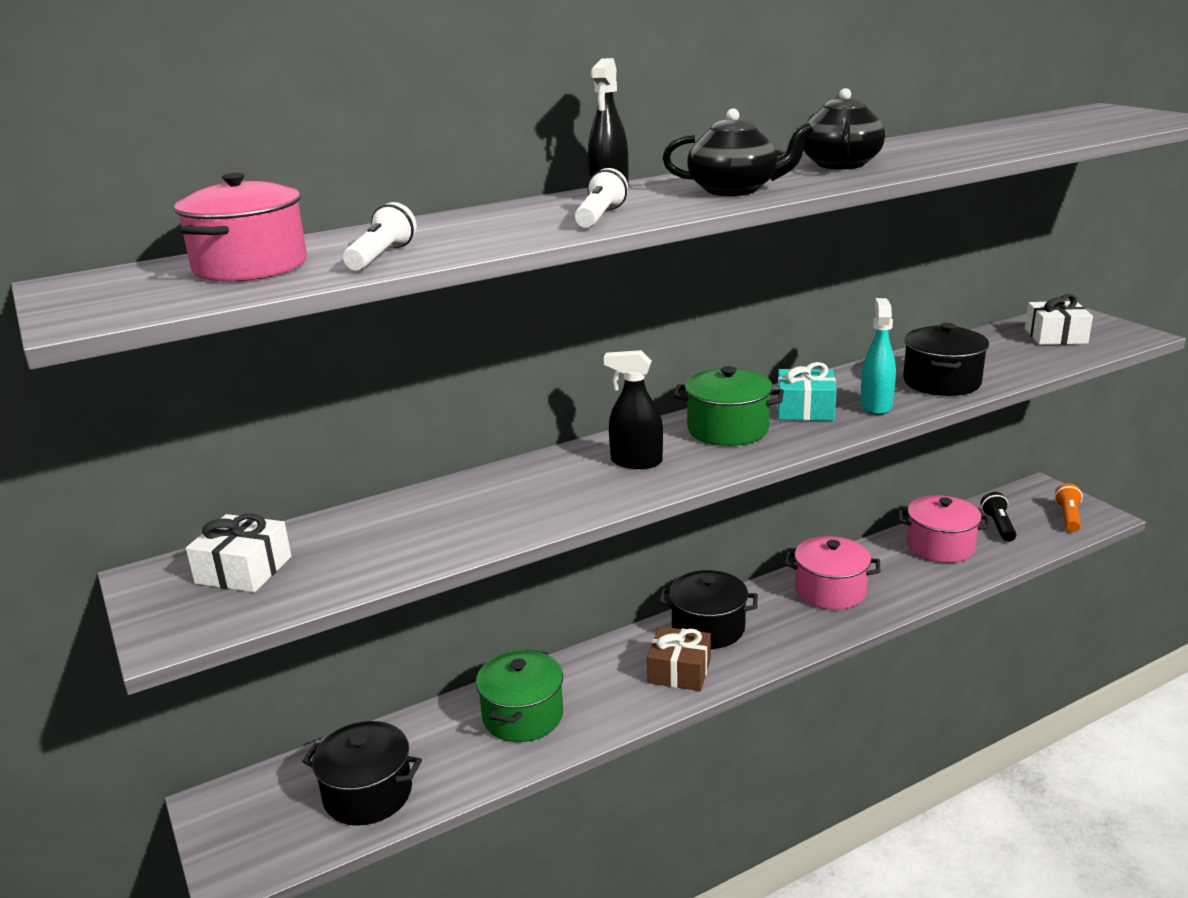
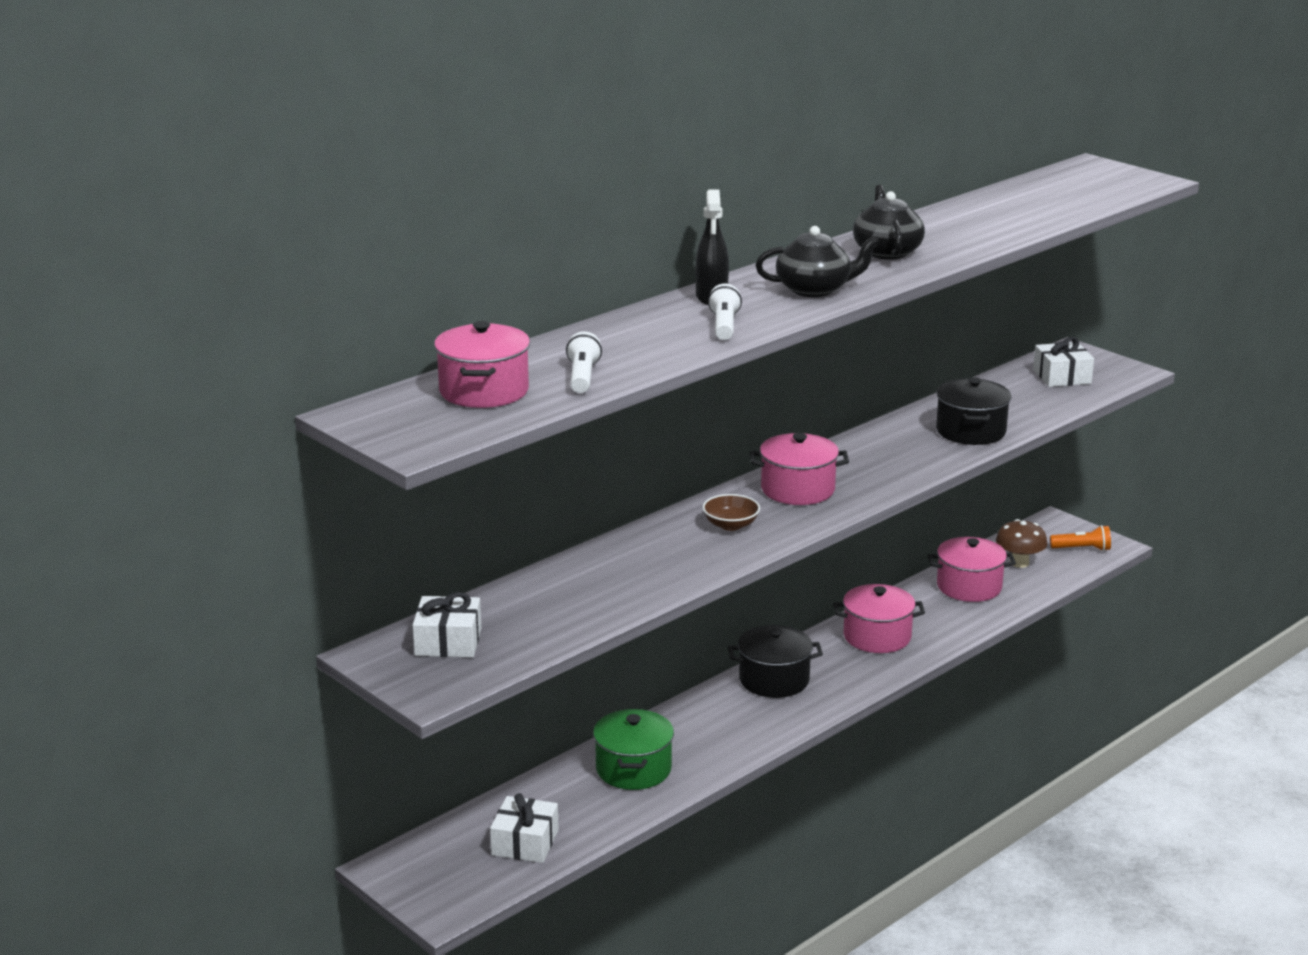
camera: 15 degrees left, 0 degrees up
(368, 794) = (525, 843): black pot -> white gift
(636, 462) = (730, 525): black spray bottle -> brown bowl
(679, 671) = (761, 718): brown gift -> none
(727, 429) = (797, 490): green pot -> pink pot
(805, 409) = (858, 466): turquoise gift -> none
(876, 406) = (919, 458): turquoise spray bottle -> none
(998, 526) = (1019, 563): black flashlight -> brown mushroom
(1068, 517) = (1082, 549): orange flashlight -> orange flashlight turned 90 degrees clockwise

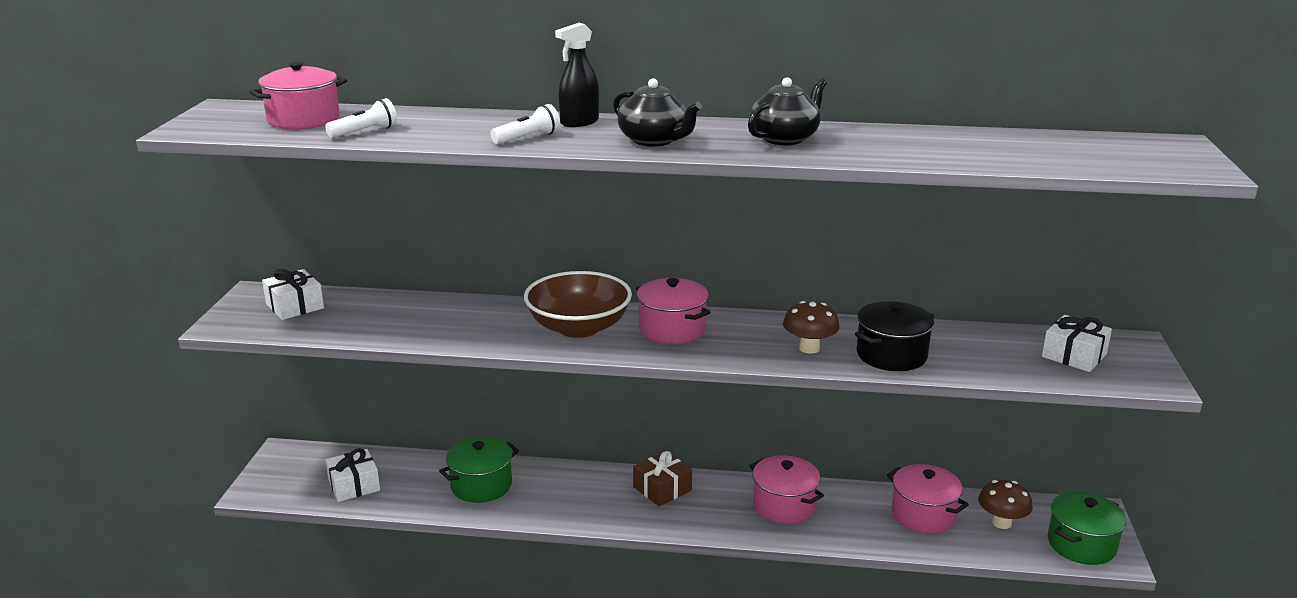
camera: 50 degrees right, 0 degrees up
(730, 525) = (578, 327): brown bowl -> brown bowl, size x2.12
(774, 680) = (662, 489): black pot -> brown gift
(914, 454) = (809, 348): none -> brown mushroom
(1082, 549) = (1081, 544): orange flashlight -> green pot

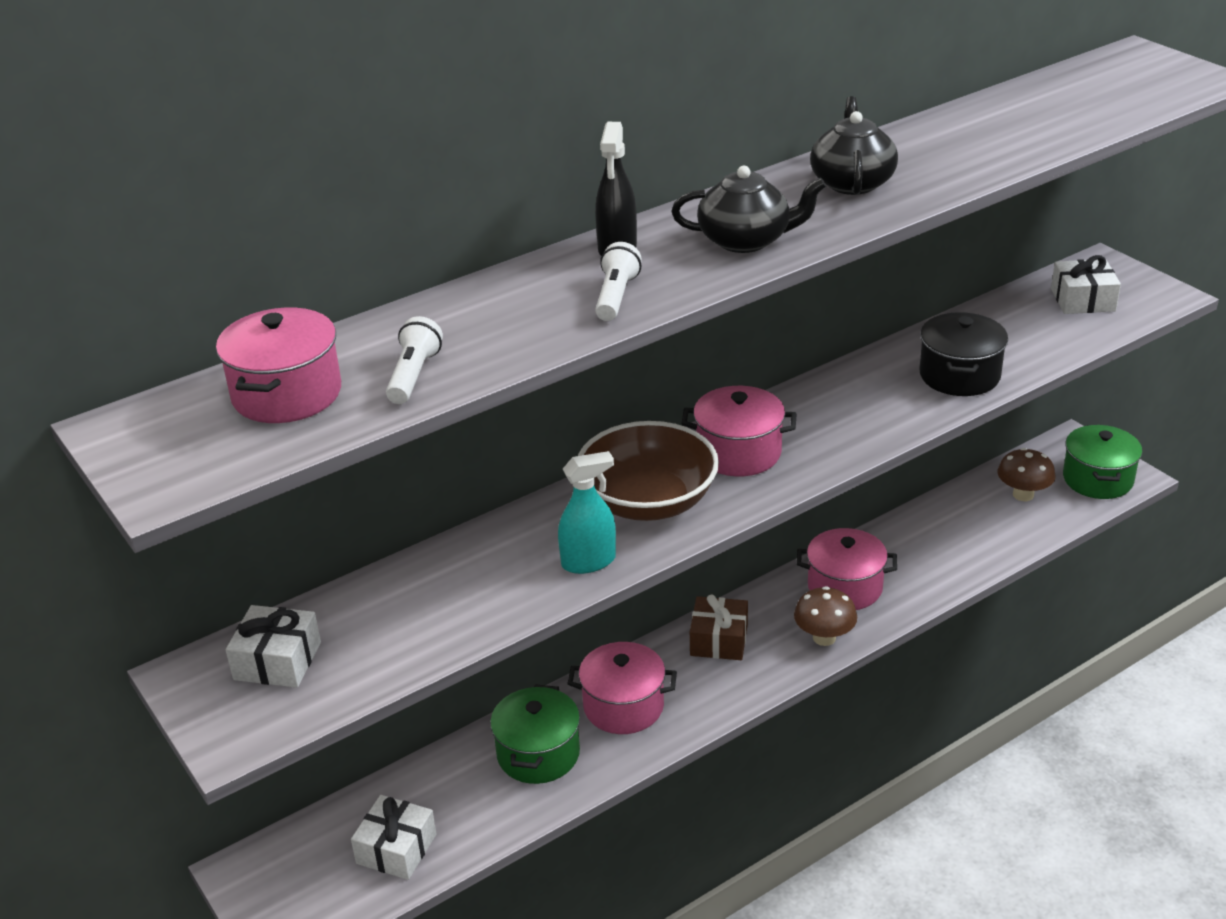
camera: 40 degrees left, 10 degrees up
(497, 338) = (589, 562): none -> turquoise spray bottle
(809, 348) = (886, 405): brown mushroom -> brown mushroom (824, 638)
(923, 515) = (960, 525): pink pot -> pink pot (623, 706)

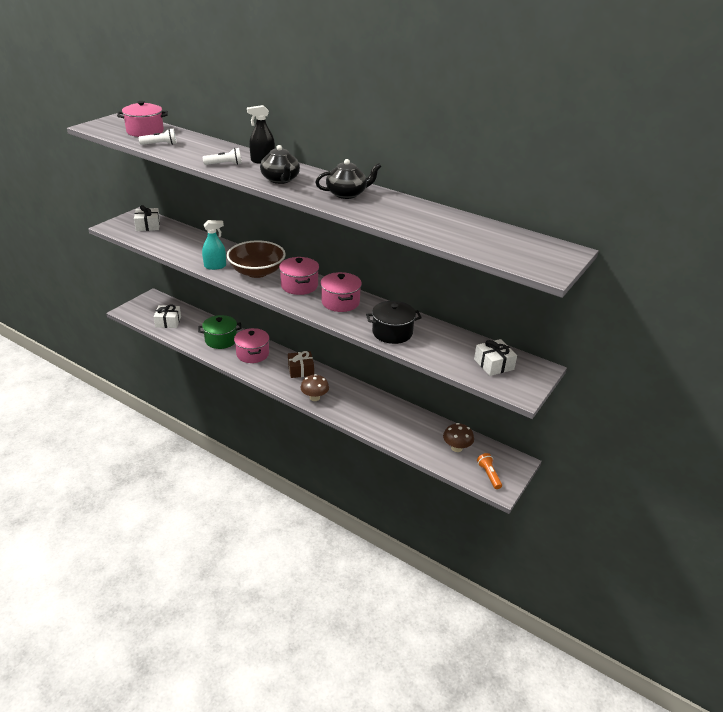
camera: 65 degrees right, 0 degrees up
(589, 562) = (215, 266): turquoise spray bottle -> turquoise spray bottle turned 60 degrees counterclockwise
(845, 587) = (351, 399): pink pot -> pink pot (340, 302)
(1097, 479) = (489, 475): green pot -> orange flashlight

